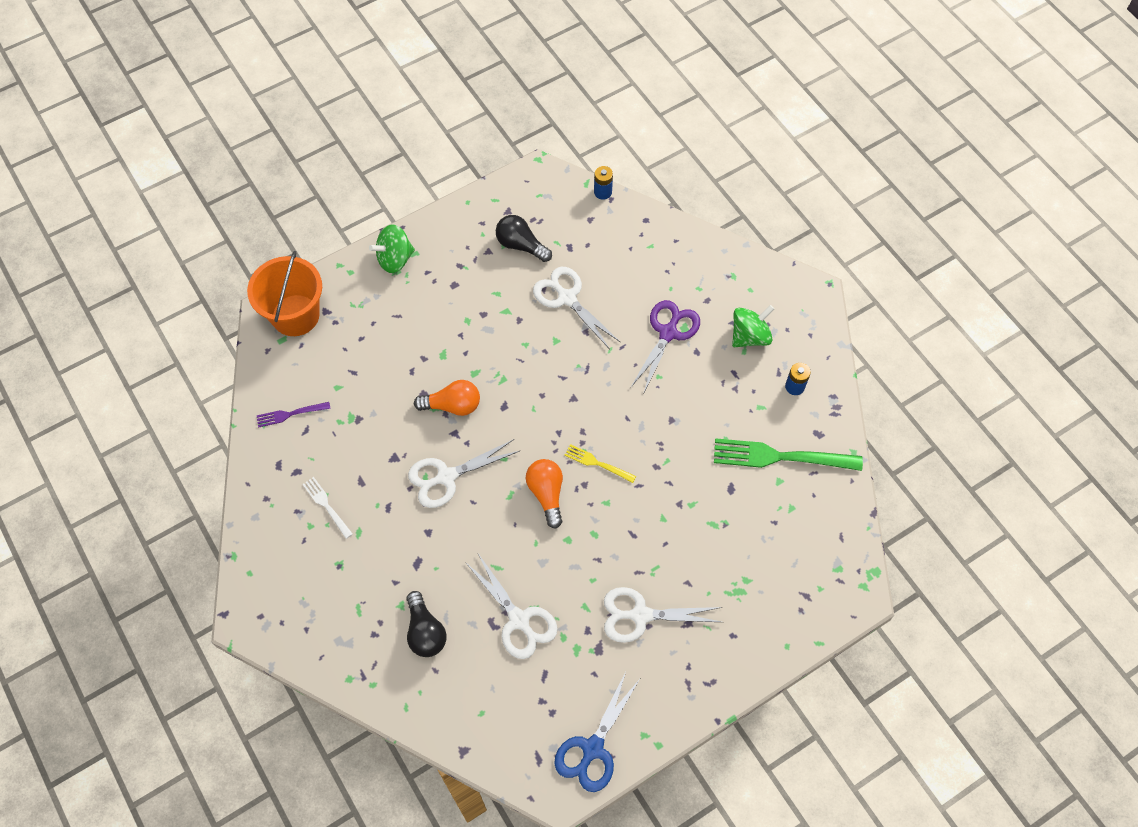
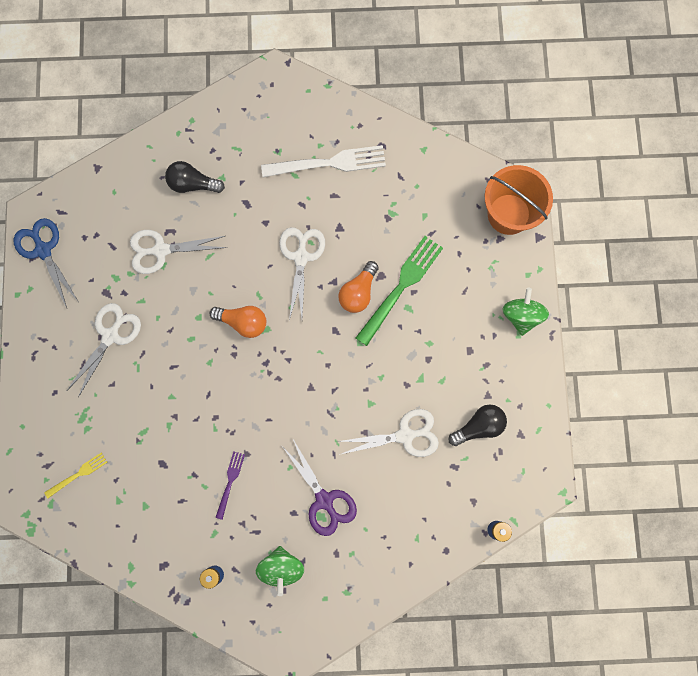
camera: 120 degrees right, 15 degrees up
(290, 414) = (420, 171): purple fork -> purple fork (230, 482)
(326, 506) = (328, 163): white fork -> white fork, size x1.97
(597, 463) = (244, 374): yellow fork -> yellow fork (78, 474)
(780, 457) = (163, 521): green fork -> green fork (401, 287)

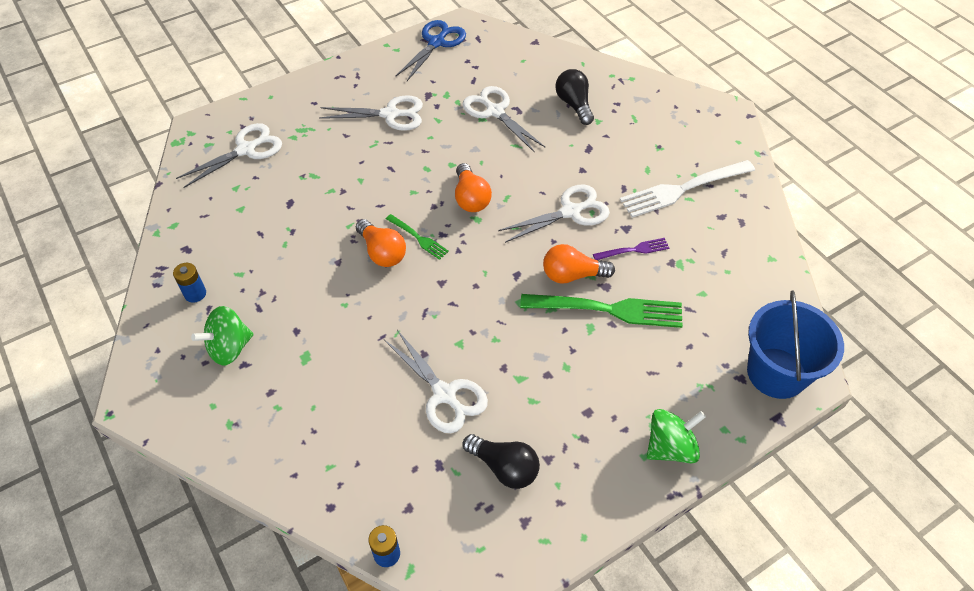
camera: 60 degrees right, 25 degrees down
(78, 474) = (246, 150): yellow fork -> white scissors
(230, 482) = (300, 262): purple fork -> purple fork (634, 250)
(257, 416) = (382, 252): none -> orange light bulb
(259, 382) = (418, 238): none -> green fork
(324, 500) = (325, 352): purple scissors -> none
(328, 163) = (683, 189): white fork -> white fork turned 105 degrees clockwise
(508, 214) = (776, 373): orange bucket -> blue bucket

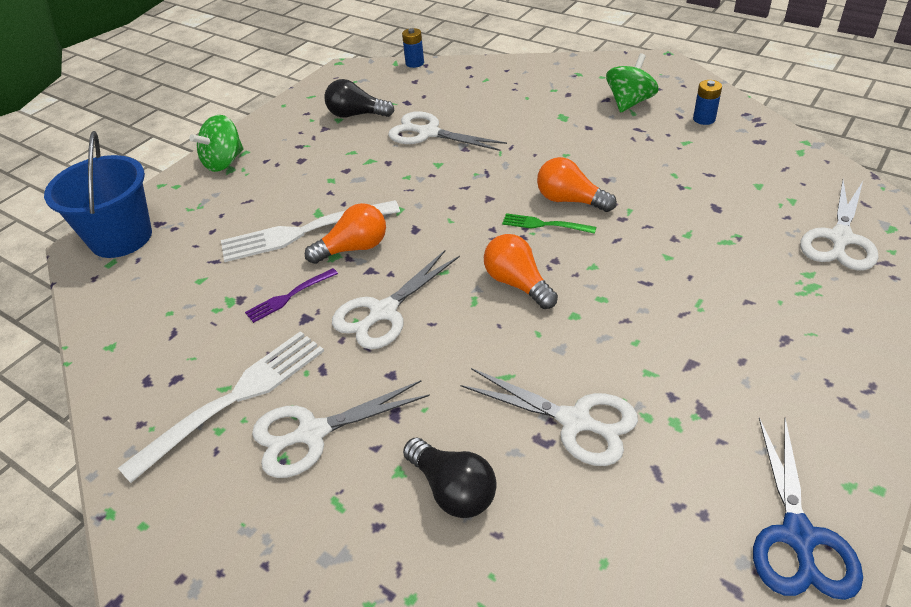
camera: 160 degrees right, 10 degrees down
(390, 114) = (723, 353): white scissors -> white scissors (312, 433)
(608, 309) = (304, 232): green fork -> white fork

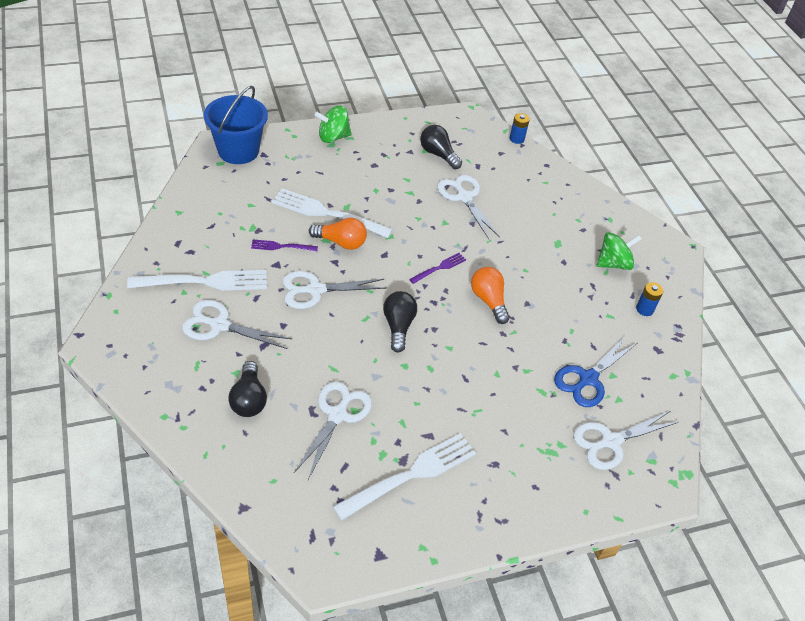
camera: 30 degrees right, 5 degrees up
(486, 204) = (439, 268): none -> purple fork
(517, 283) = (398, 326): orange light bulb -> black light bulb
(544, 224) = (455, 304): green fork -> none
(575, 421) = (337, 415): white scissors -> white scissors turned 135 degrees counterclockwise
(731, 419) = (411, 475): none -> white fork
(798, 536) = (368, 544): blue scissors -> blue scissors (588, 379)

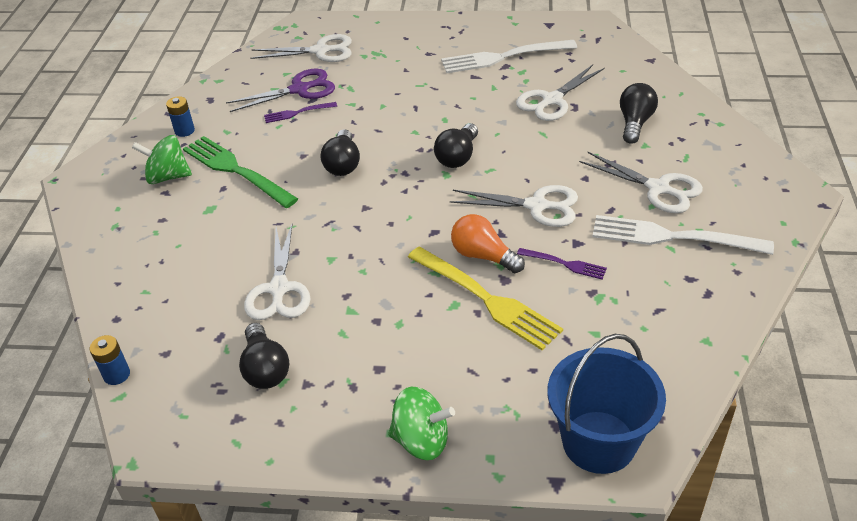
camera: 150 degrees left, 5 degrees down
(327, 213) = (486, 299): white fork -> yellow fork
(439, 268) = (375, 205): purple fork -> purple fork (297, 113)
(488, 300) = (343, 164): orange light bulb -> black light bulb
(567, 278) = (236, 170): none -> green fork
(588, 379) = (299, 89): blue scissors -> purple scissors

